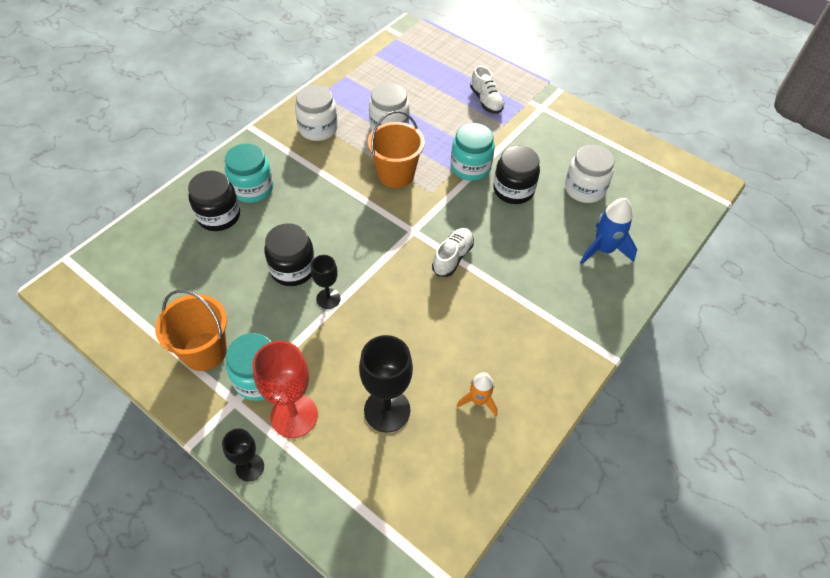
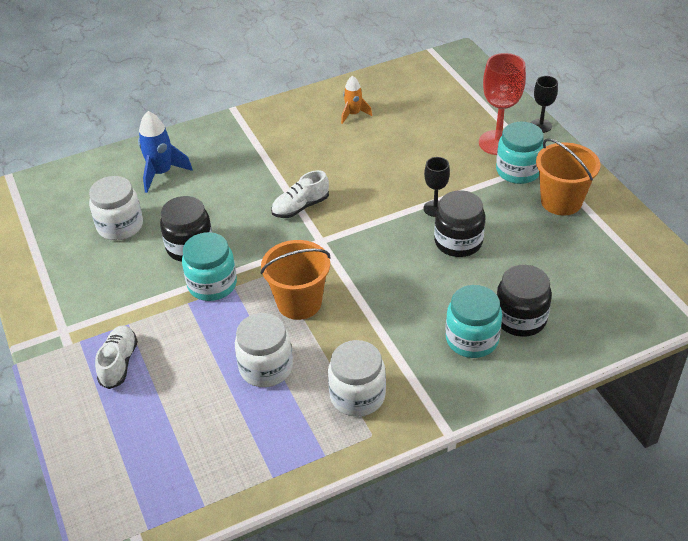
camera: 150 degrees left, 10 degrees down
(387, 410) = (425, 127): black goblet -> none

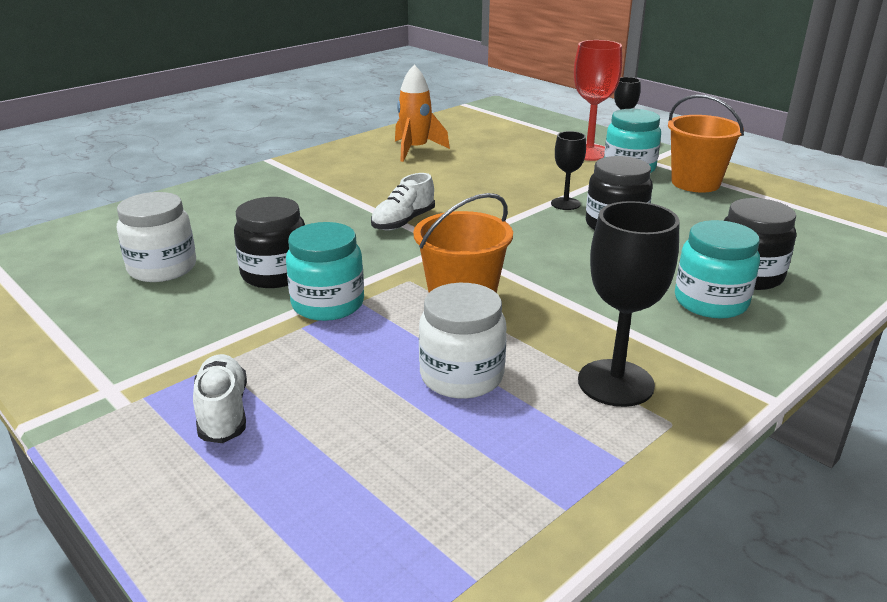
camera: 20 degrees left, 15 degrees down
(161, 173) = (201, 216): blue rocket -> none
(353, 114) = (415, 150): orange rocket -> orange rocket, size x1.56
(357, 396) = (615, 383): white jar -> black goblet

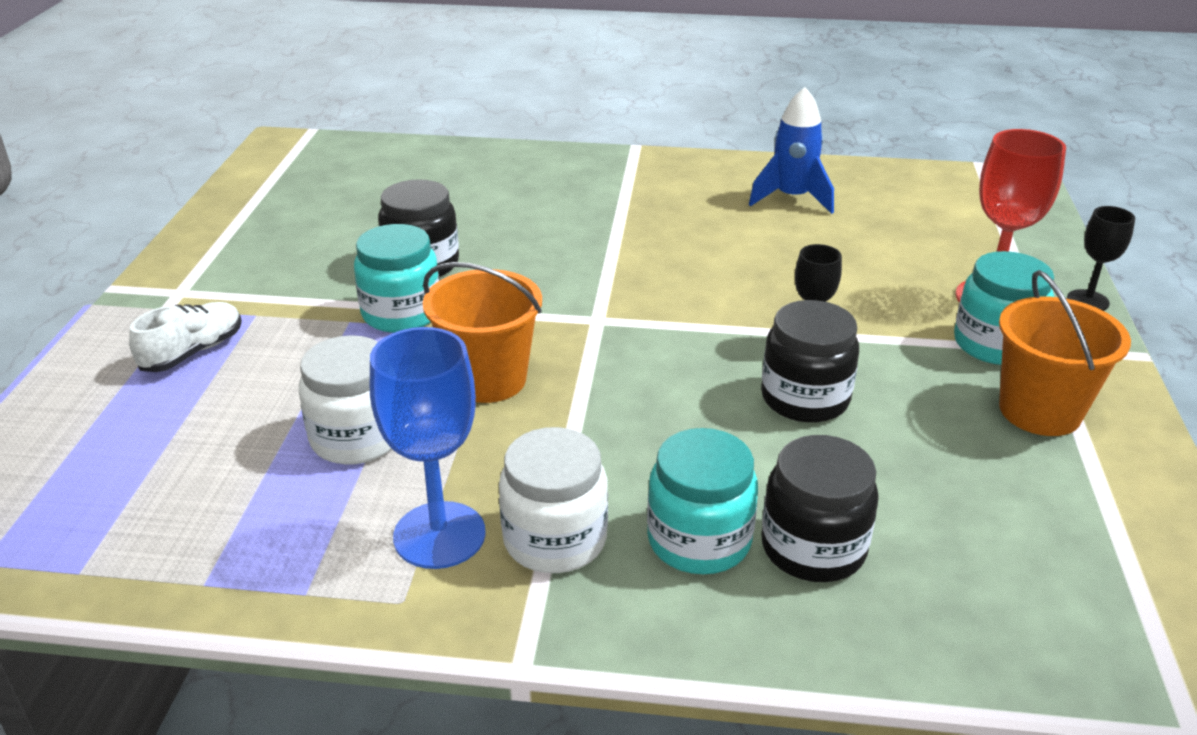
camera: 50 degrees right, 5 degrees up
(162, 268) = (368, 214): white jar -> white jar (555, 540)
(403, 222) = (610, 272): white shoe -> none
(415, 150) = (792, 198): orange rocket -> blue rocket
(615, 383) = (439, 535): black goblet -> blue goblet

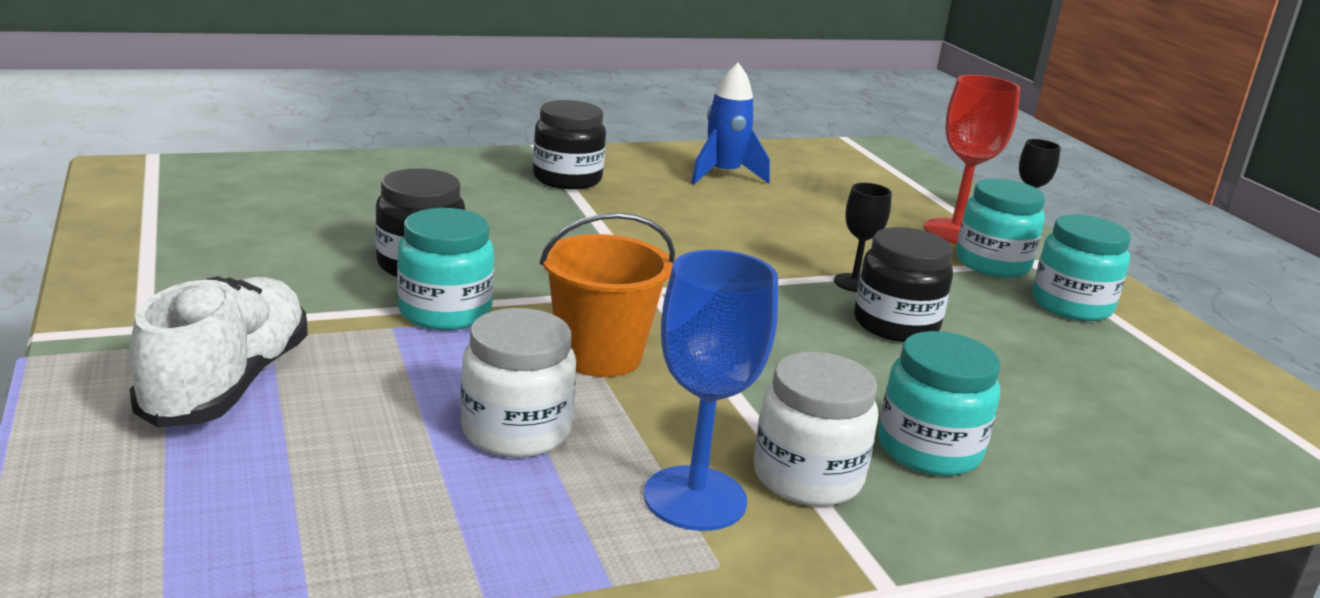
camera: 30 degrees left, 10 degrees down
(193, 352) = (228, 384): white shoe -> white shoe, size x1.66
(813, 548) = (1021, 435): black jar -> black jar (567, 179)
(1039, 411) = (1071, 305): orange bucket -> turquoise jar

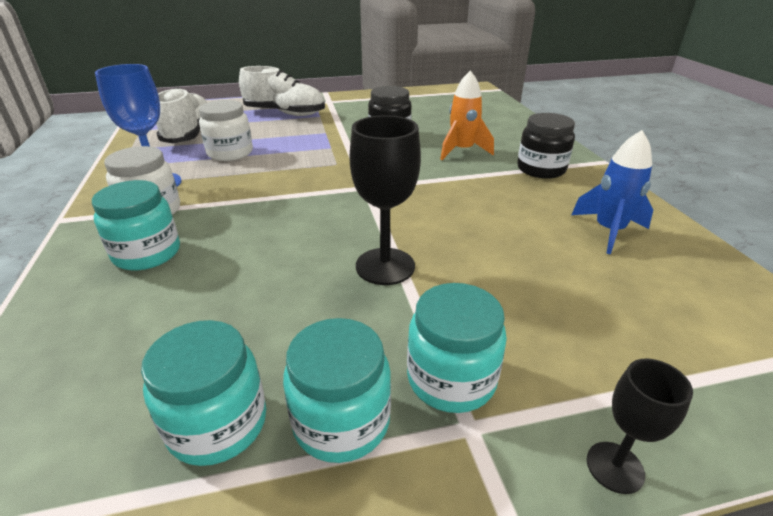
camera: 100 degrees right, 10 degrees up
(374, 518) = (189, 134): none -> white shoe
(445, 312) = (339, 140): turquoise jar -> turquoise jar (218, 424)
(500, 216) = (462, 151): none -> orange rocket
(599, 356) = (288, 170): orange bucket -> none
(854, 283) = (385, 266): black goblet -> black goblet, size x1.73
(895, 325) = (309, 273): black jar -> none
(955, 232) = (543, 370): red goblet -> none

